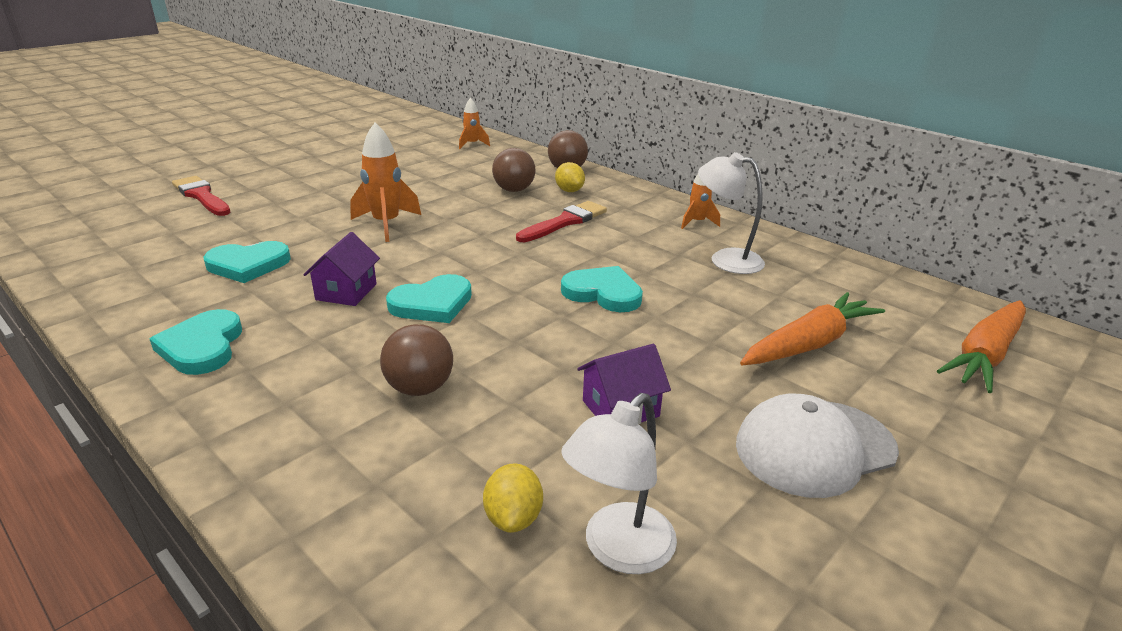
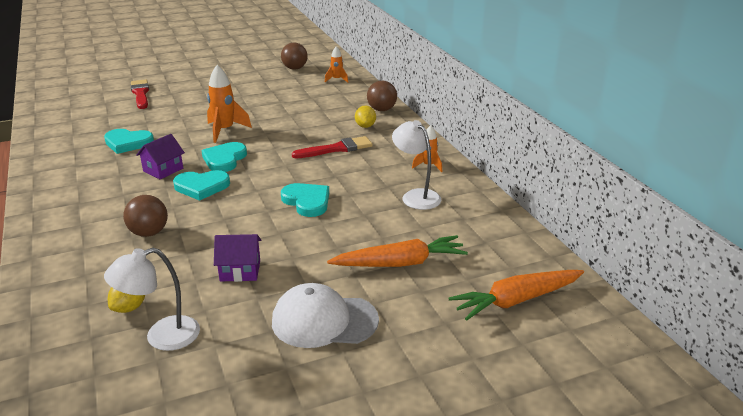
camera: 25 degrees right, 0 degrees up
(202, 346) = (68, 185): turquoise heart -> turquoise heart (224, 159)
(514, 190) = (328, 119): brown ball -> brown ball (295, 68)

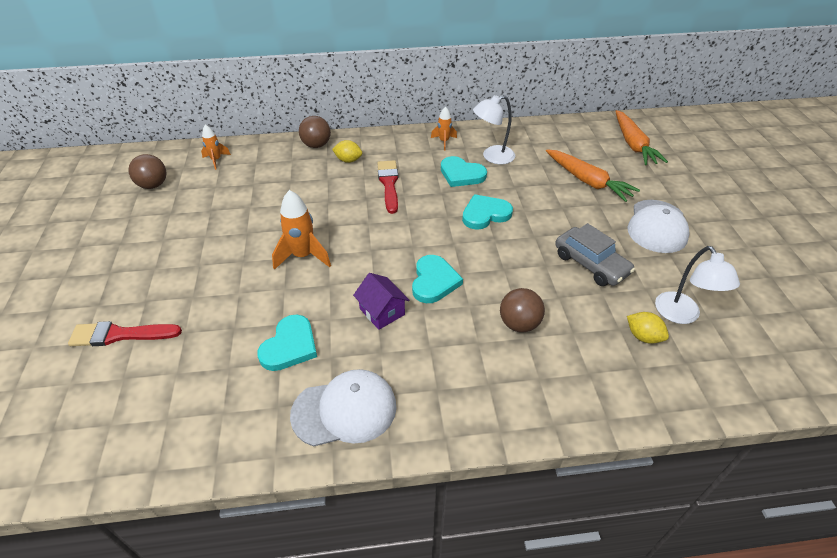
camera: 75 degrees left, 15 degrees up
(66, 171) = (344, 410): none -> white cap
(224, 159) = (377, 261): turquoise heart -> turquoise heart (461, 174)
(240, 270) = (591, 264): purple house -> grey car
(400, 263) = (587, 181): orange carrot -> orange carrot turned 135 degrees clockwise

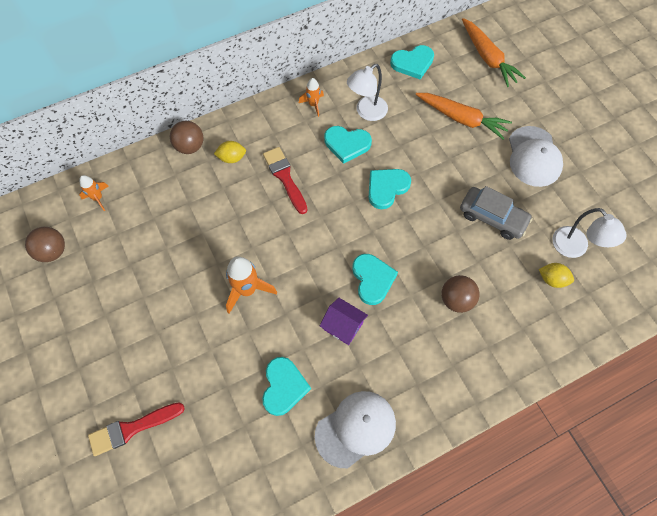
camera: 20 degrees left, 20 degrees up
(554, 134) = (412, 63): none -> turquoise heart

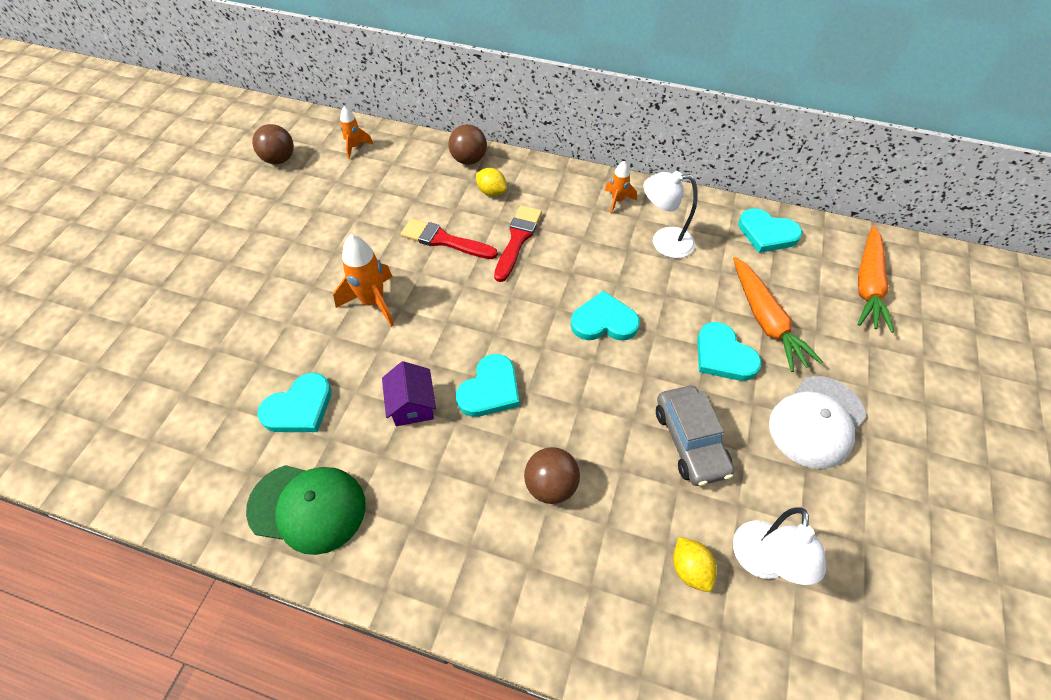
camera: 45 degrees right, 10 degrees down
(132, 428) = (160, 328): red brush -> red brush (444, 240)
(347, 144) = (610, 255): turquoise heart -> turquoise heart (723, 355)
(356, 429) = (307, 507): white cap -> green cap

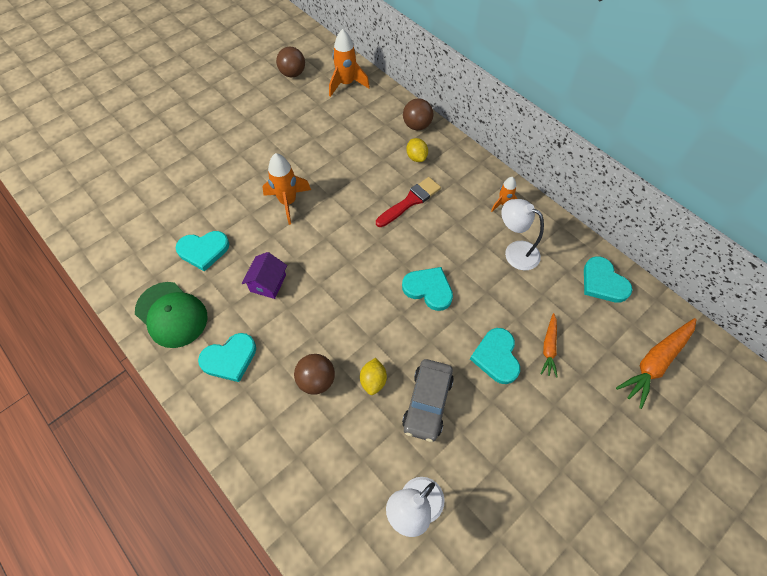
camera: 30 degrees right, 5 degrees up
(355, 147) = (346, 84): orange rocket -> orange rocket, size x1.69
(444, 240) = (360, 179): red brush -> none
(490, 389) = (321, 297): turquoise heart -> turquoise heart (230, 358)
(690, 569) = (365, 483): yellow lemon -> yellow lemon (373, 381)
(765, 320) = (549, 347): orange carrot -> orange carrot, size x0.58
(816, 421) = (529, 440): white cap -> none

